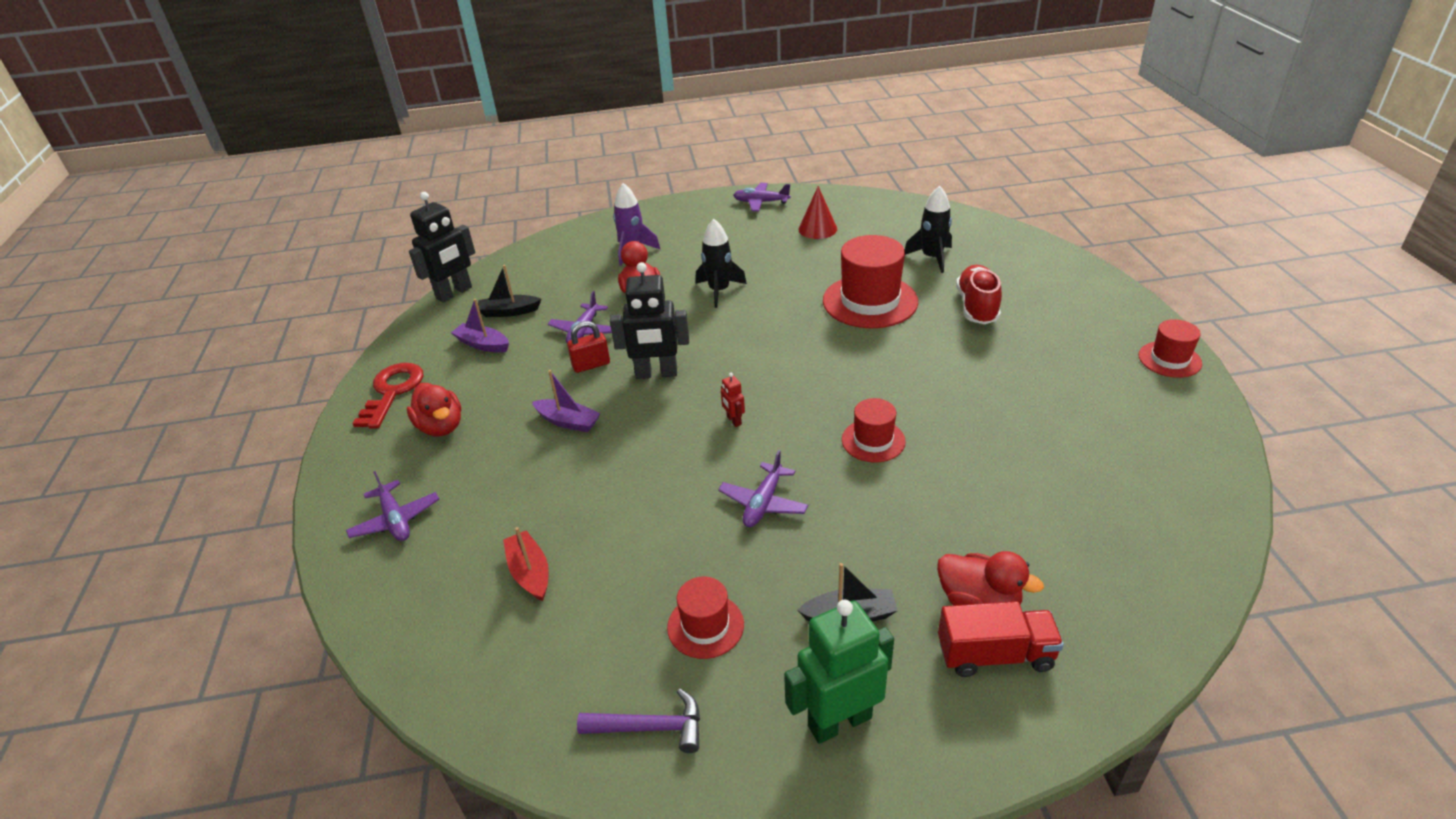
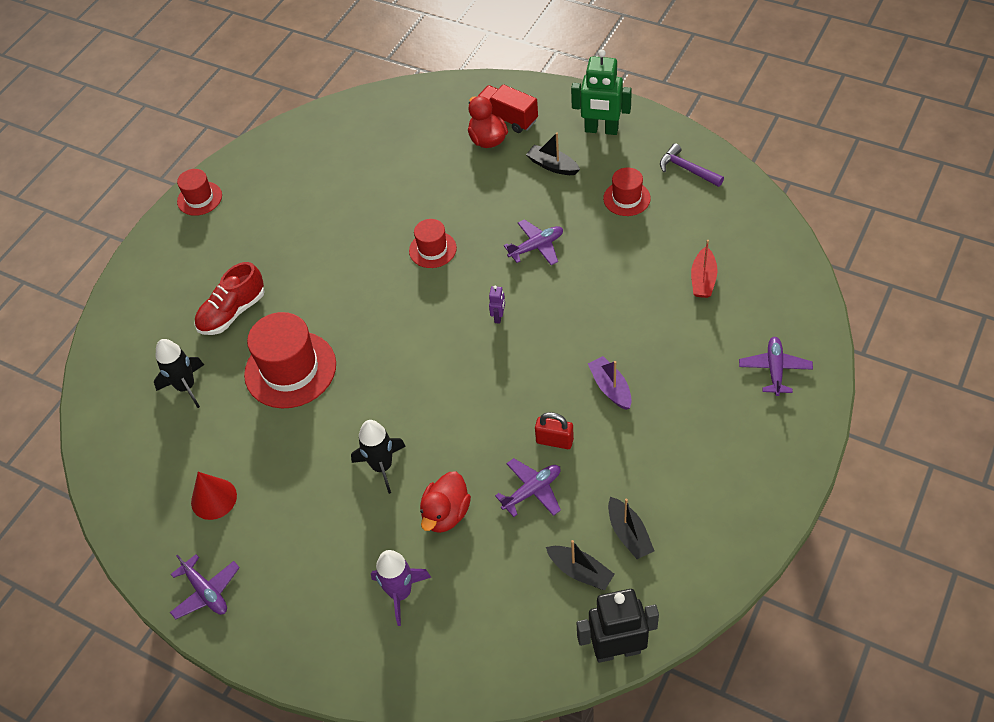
camera: 140 degrees left, 15 degrees up
(392, 392) = (735, 518): red key -> none
(441, 427) = (709, 444): red duck -> none
(483, 344) = (629, 534): purple boat -> black boat
(656, 374) = (513, 396): black robot -> none
(734, 420) = (498, 317): red robot -> purple robot

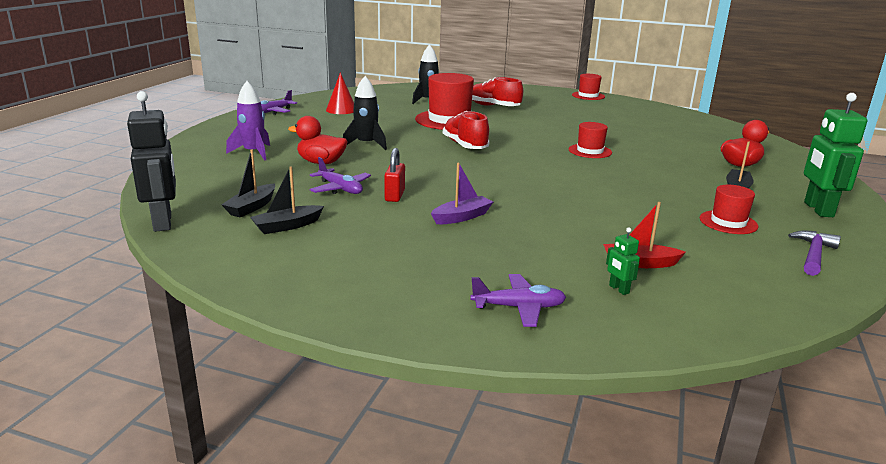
camera: 75 degrees right, 30 degrees down
(399, 363) = (465, 146): none -> red shoe
(498, 317) = (529, 173): purple robot -> none
(508, 118) = (779, 171): red truck -> none
(536, 247) = (623, 185): purple plane -> none
(745, 303) = (618, 289): none -> green robot

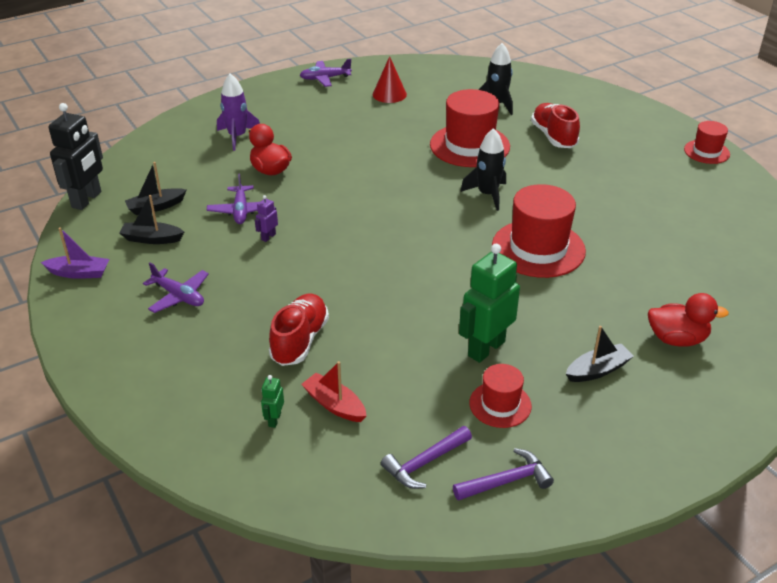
camera: 40 degrees right, 15 degrees up
(366, 144) = (339, 157): black rocket -> black rocket (487, 195)
(394, 196) = (268, 237): red padlock -> purple robot
(462, 217) = (281, 286): purple boat -> purple boat (79, 273)
(465, 146) = (424, 192): red shoe -> red shoe (300, 340)
(518, 307) = (182, 396): purple plane -> purple plane (179, 296)
(590, 151) = (538, 248): red hat -> red hat, size x1.82
(756, 267) = (424, 463): none -> purple hammer
(818, 209) = (633, 438): green robot -> green robot (486, 348)

